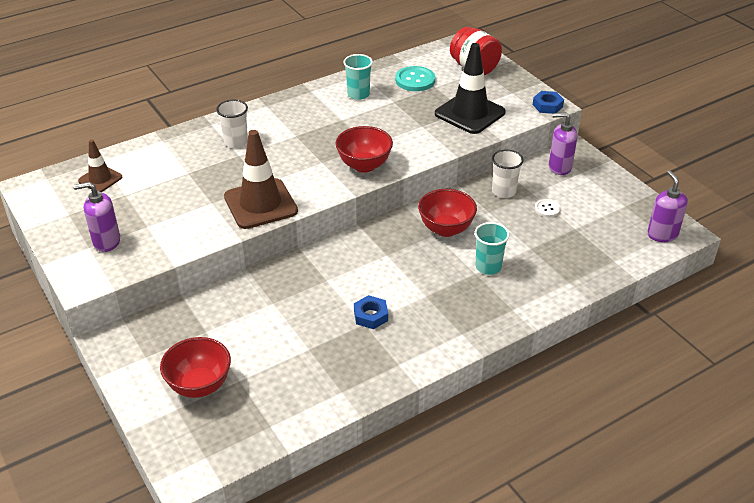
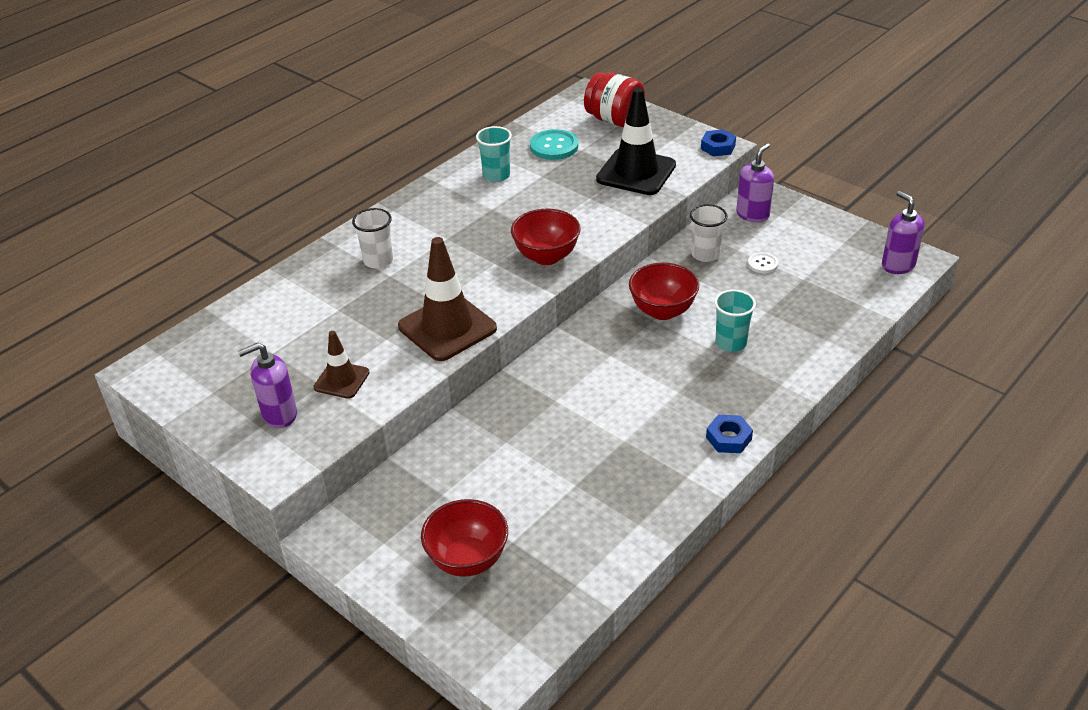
camera: 15 degrees left, 0 degrees up
(100, 179) = (230, 340): brown traffic cone -> brown traffic cone (341, 380)
(370, 315) = (627, 429): blue nut -> blue nut (728, 438)
(559, 167) = (753, 214): purple soap dispenser -> purple soap dispenser turned 135 degrees clockwise

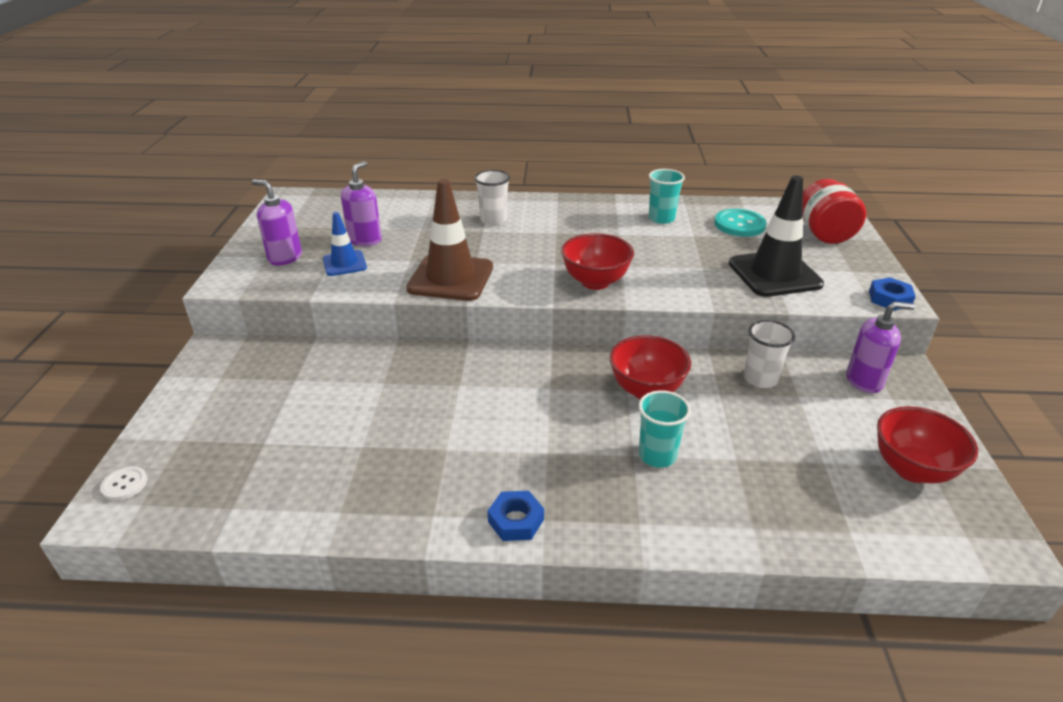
camera: 50 degrees right, 5 degrees down
(341, 380) = (344, 263): brown traffic cone -> blue traffic cone
(467, 560) = (226, 428): red bowl -> red bowl (912, 469)
(762, 264) = (802, 422): white button -> white button (124, 484)
(898, 265) = (963, 531): purple soap dispenser -> purple soap dispenser (365, 240)

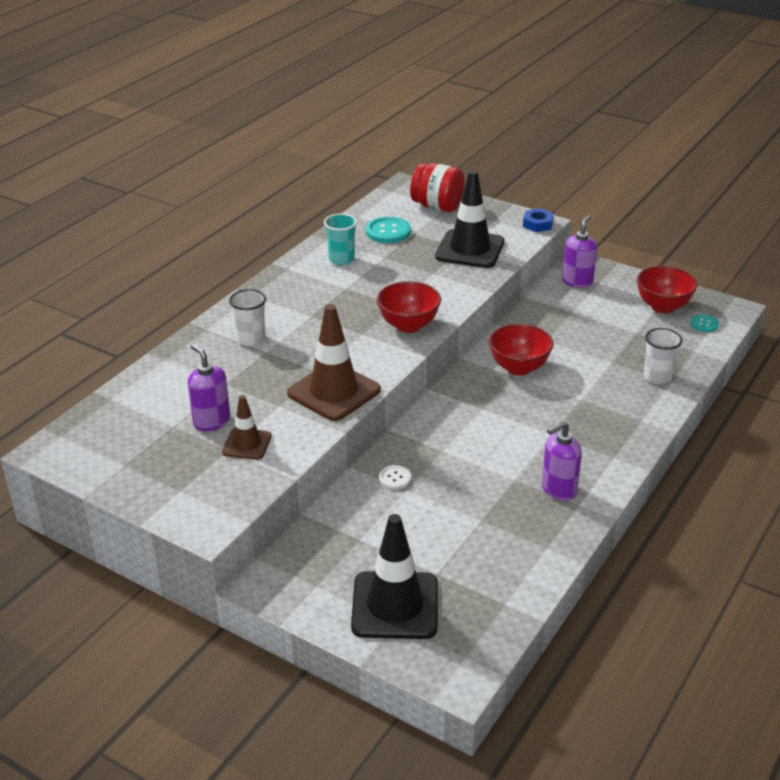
camera: 60 degrees left, 0 degrees up
(124, 484) = (433, 664): white button -> white button (395, 478)
(206, 431) = (395, 605): none -> black traffic cone
(285, 258) = (195, 479): purple soap dispenser -> purple soap dispenser (558, 490)
(344, 263) = (247, 444): blue traffic cone -> brown traffic cone
(516, 520) = (607, 469): blue nut -> none
(657, 455) = (587, 390): turquoise cup -> none
(760, 379) = (544, 318): white cup -> white cup (657, 377)
(925, 524) = (704, 324): none -> turquoise button

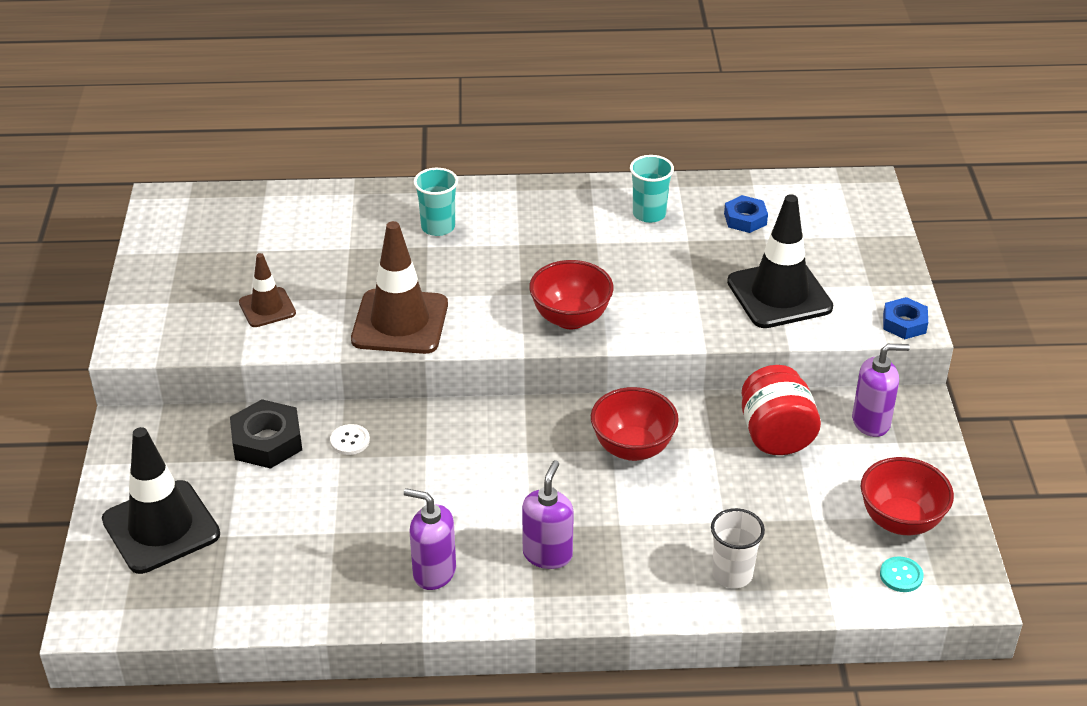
camera: 55 degrees right, 5 degrees up
(211, 421) = (283, 269): purple soap dispenser -> purple soap dispenser (547, 554)
(251, 339) = (438, 227): white cup -> turquoise cup
(355, 517) = (267, 441): none -> black nut
(388, 232) = (745, 219): turquoise button -> blue nut
(437, 206) = (846, 229): red jar -> red jar (776, 435)

